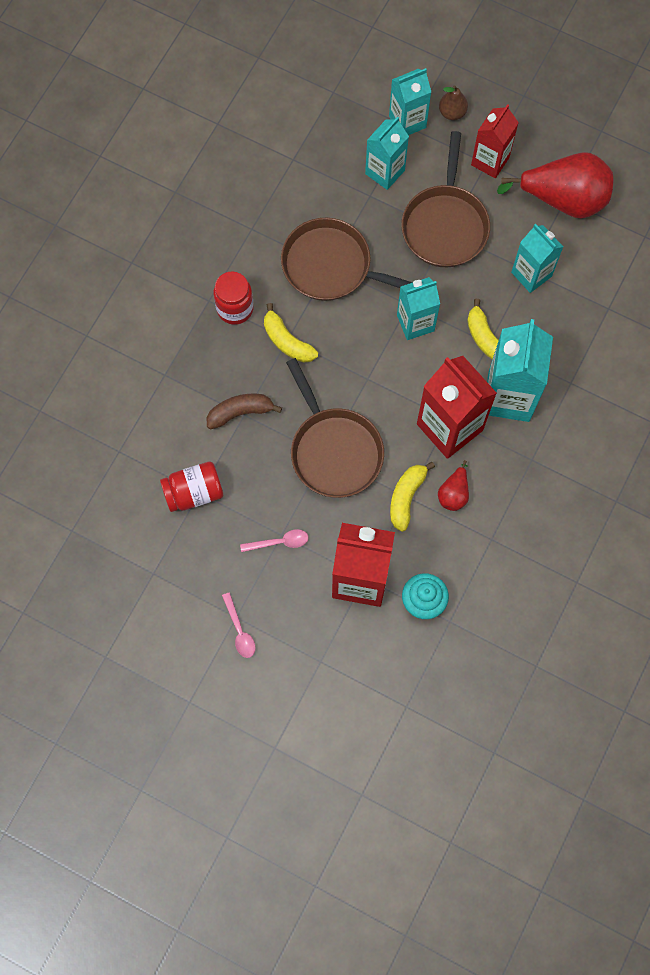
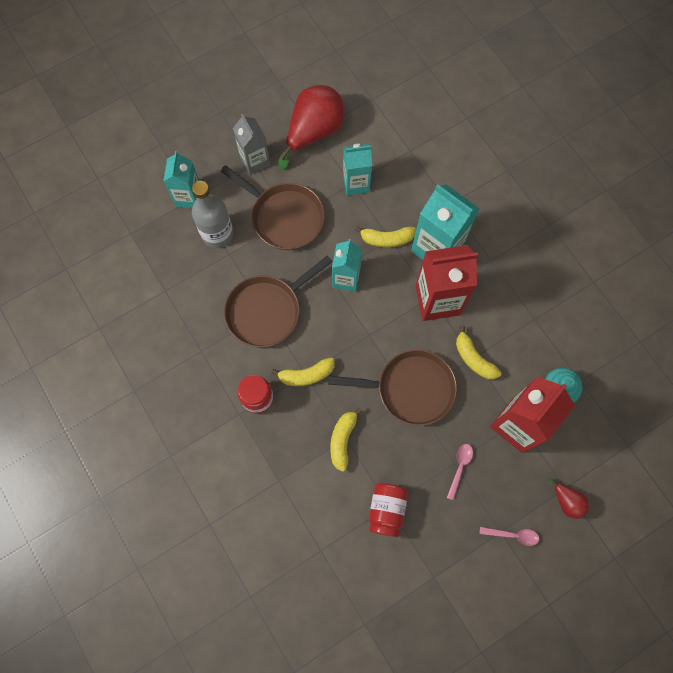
camera: 60 degrees left, 0 degrees up
(240, 412) = (342, 440): brown banana -> yellow banana
(385, 172) = (217, 234): turquoise carton -> grey bottle
(452, 112) = (201, 164): brown pear -> none
(453, 493) = (488, 325): red pear -> red pear (566, 501)
(490, 161) = (255, 161): red carton -> grey carton

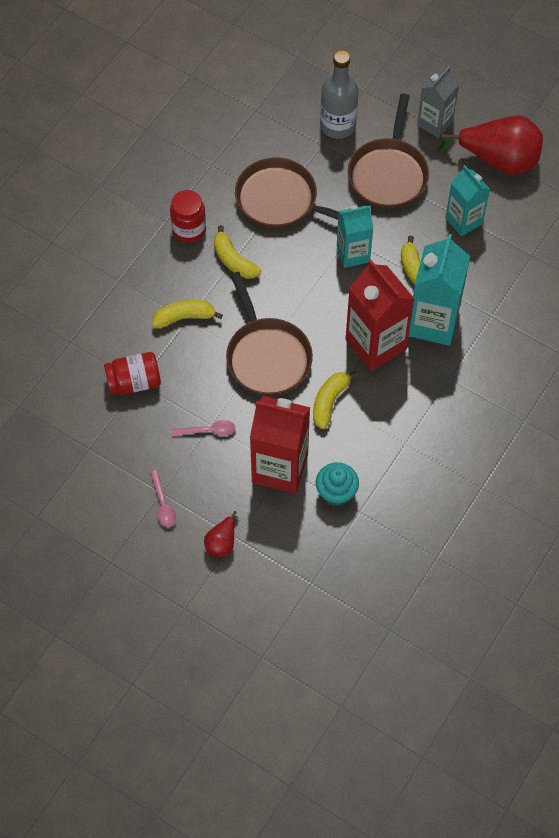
camera: 65 degrees right, 10 degrees down
(188, 197) = (362, 85): turquoise carton -> none

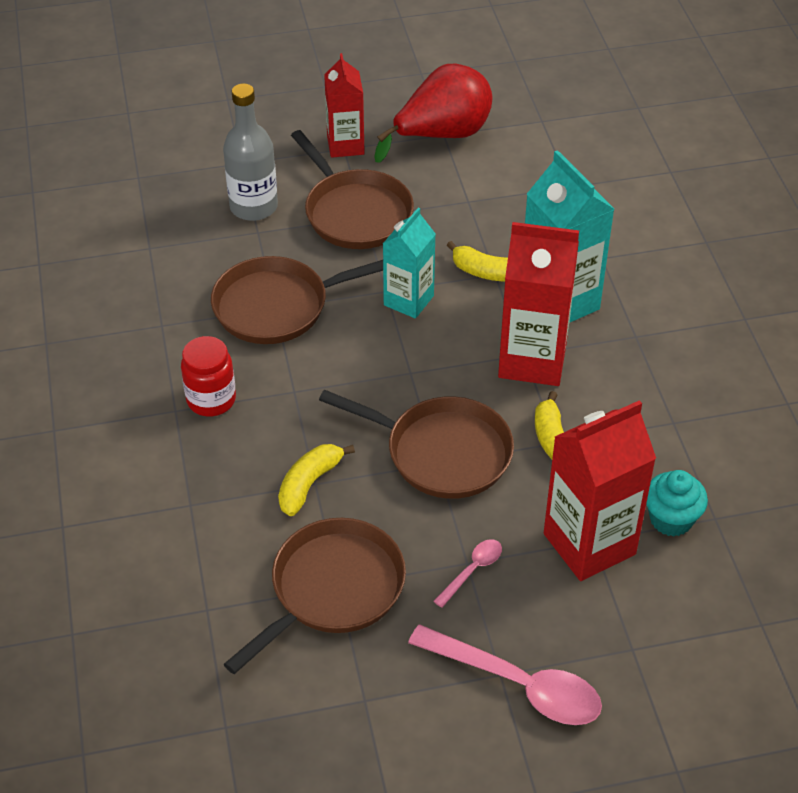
camera: 45 degrees left, 15 degrees down
(134, 382) = (332, 589): red jar -> brown pan
(163, 504) = (518, 684): pink spoon -> pink spoon, size x2.03
(222, 542) = (627, 667): red pear -> none
(233, 260) = (295, 393): yellow banana -> none
(435, 123) = (345, 145): grey carton -> red carton
(463, 221) = (475, 202): turquoise carton -> none

